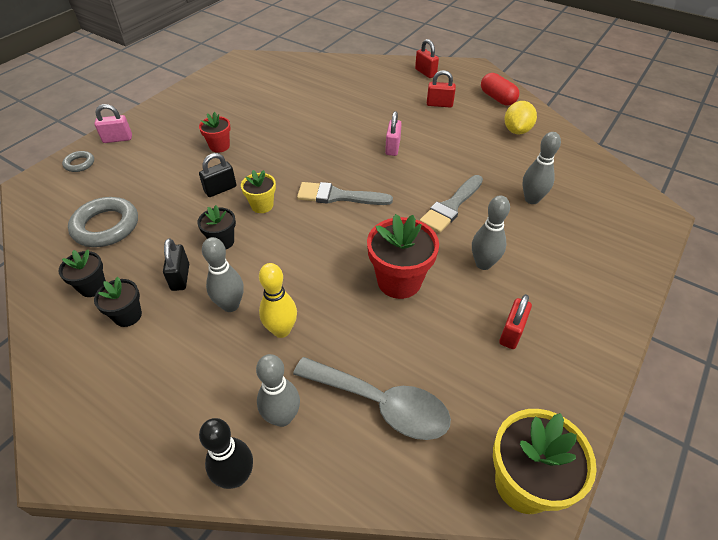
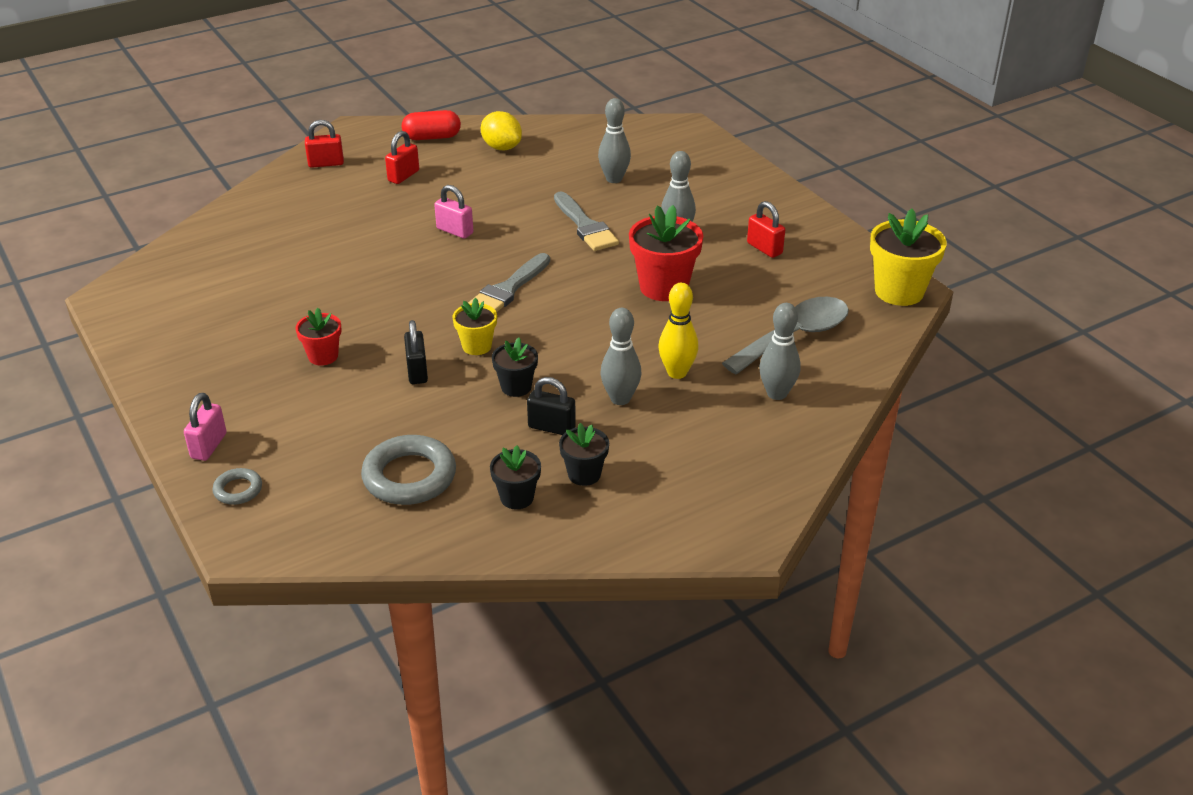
camera: 65 degrees left, 10 degrees down
(236, 476) = (821, 431): black bowling pin -> none

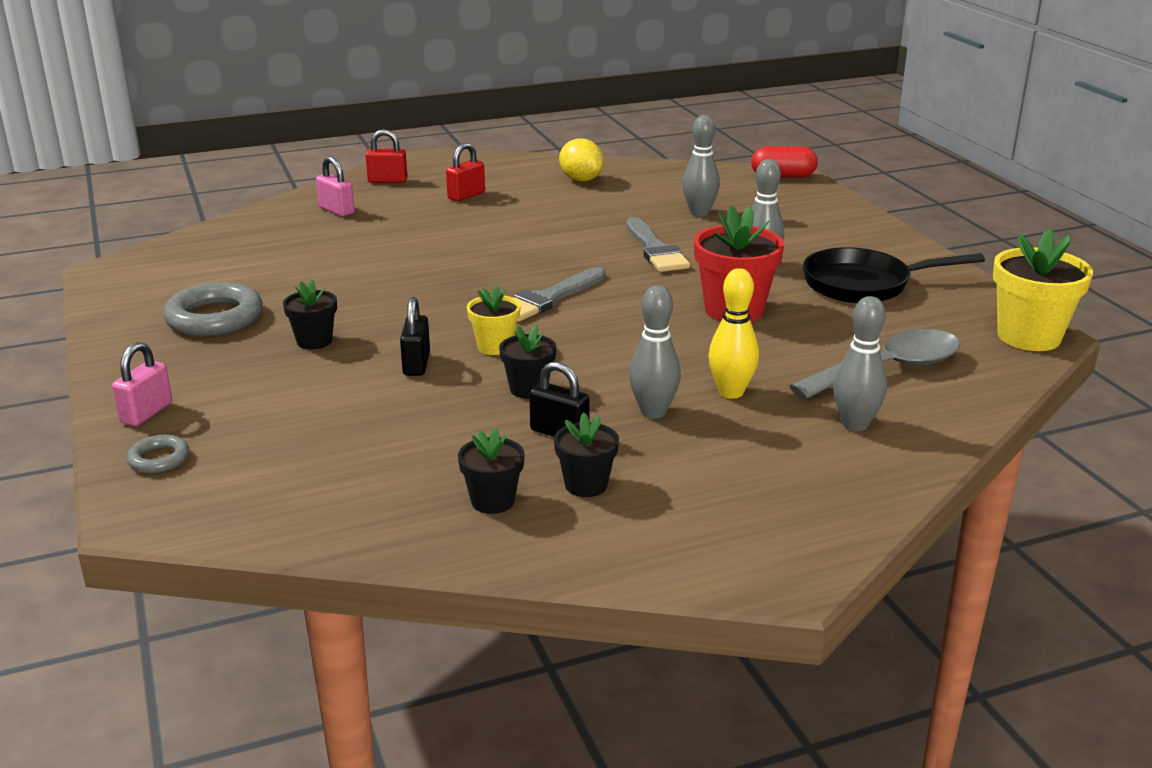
camera: 10 degrees right, 10 degrees down
(323, 356) = (314, 341): red flower pot -> black flower pot
(409, 476) = (368, 466): grey ring -> grey ring (215, 318)
(432, 137) = (508, 167): red capsule -> red capsule (783, 176)
(455, 231) = (505, 244): pink padlock -> pink padlock (336, 210)
(764, 248) = (864, 284): red padlock -> black pan

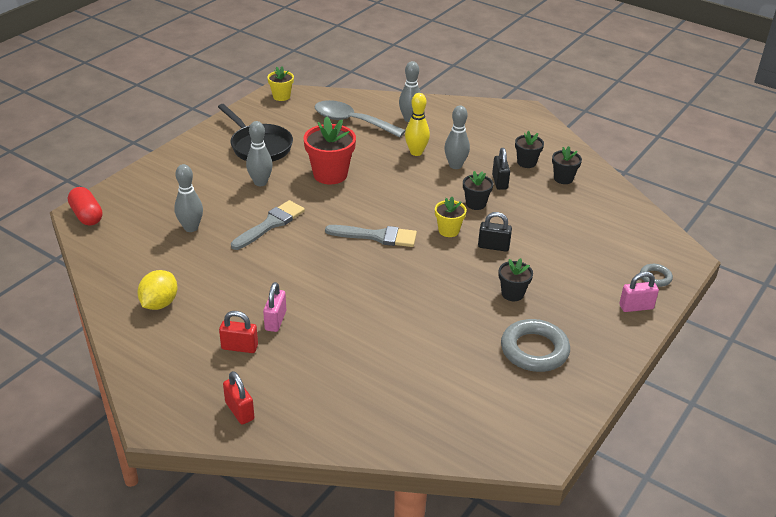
camera: 125 degrees left, 10 degrees up
(336, 210) = (327, 402): pink padlock -> pink padlock (275, 320)
(416, 364) = (493, 246): black padlock -> black padlock turned 45 degrees clockwise
(1029, 337) = (281, 96): yellow flower pot -> yellow flower pot, size x0.57

